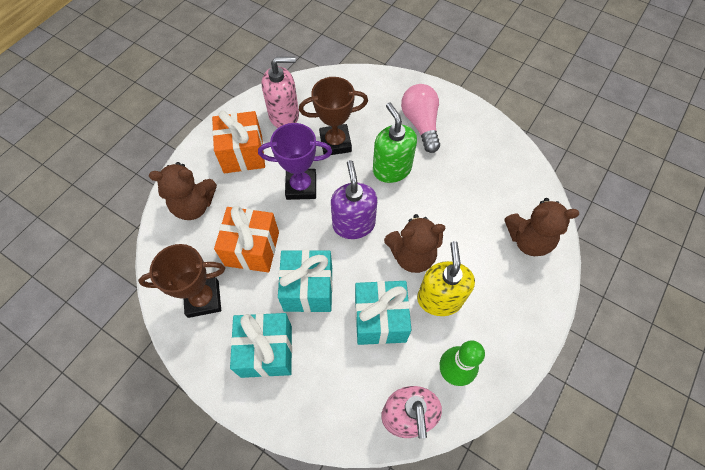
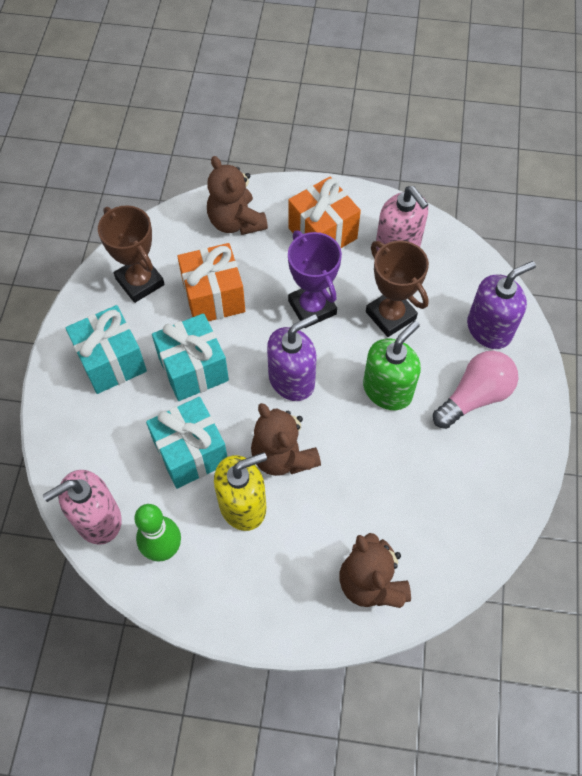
camera: 65 degrees right, 0 degrees up
(376, 95) = (489, 329): none -> purple soap dispenser

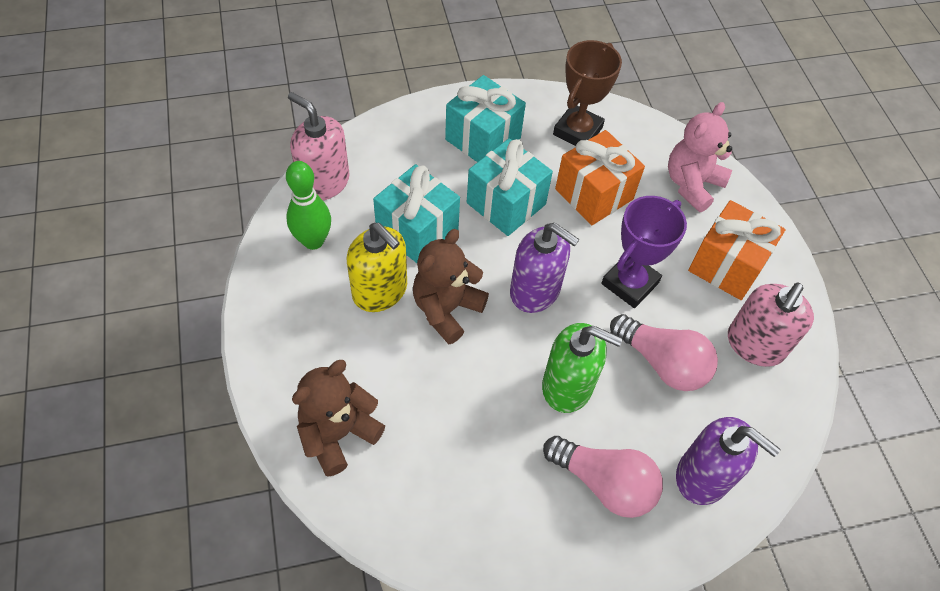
camera: 65 degrees right, 5 degrees down
(236, 222) = (692, 184): brown teddy bear -> pink teddy bear
(390, 315) = (662, 362): brown trophy -> pink light bulb

